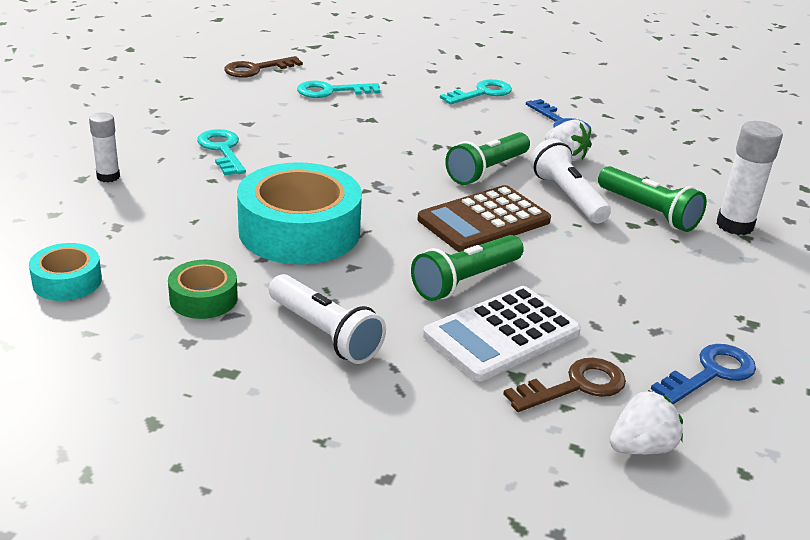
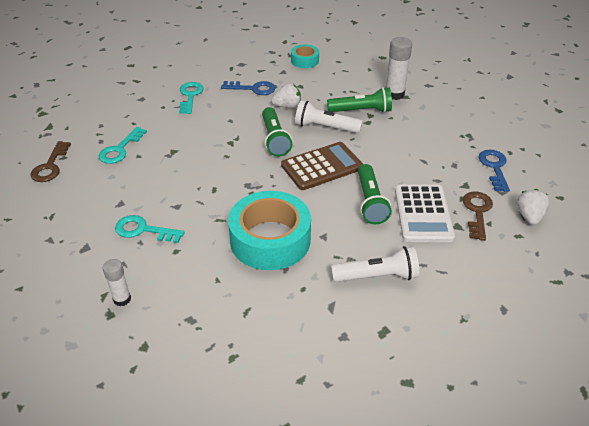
camera: 50 degrees left, 10 degrees up
(67, 281) = (236, 369): turquoise tape -> turquoise tape (304, 61)
(203, 298) = (306, 311): green tape -> none
(484, 220) = (322, 166): brown calculator -> brown calculator turned 120 degrees counterclockwise

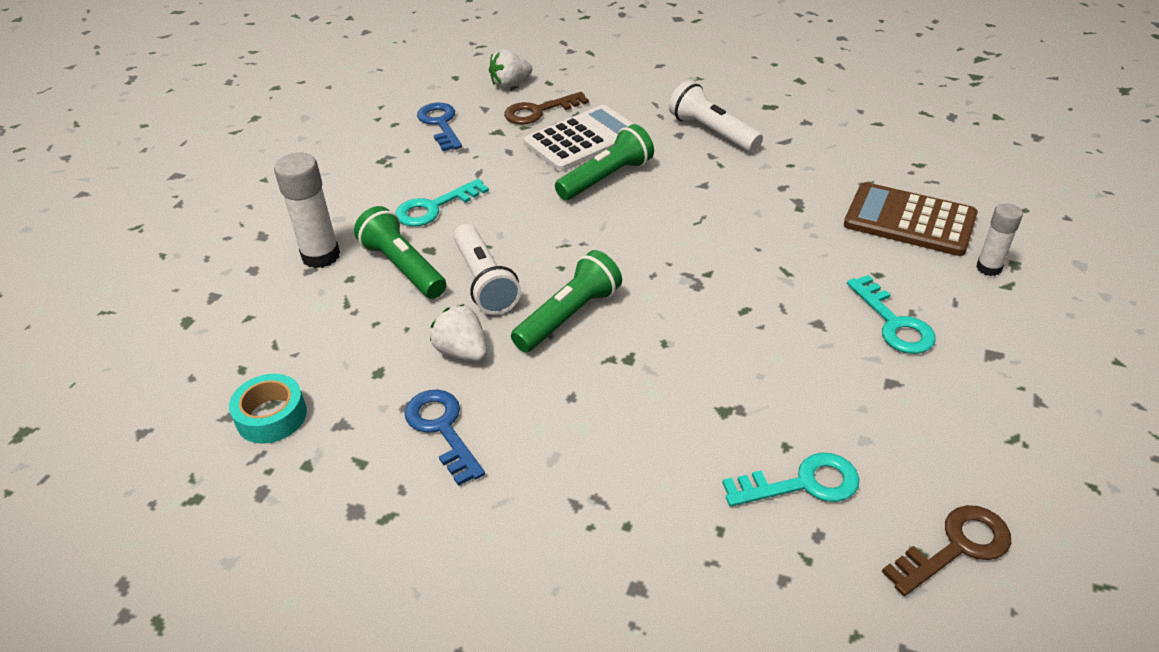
camera: 125 degrees left, 0 degrees up
(190, 96) = (551, 508): turquoise key -> turquoise key (434, 207)
(270, 240) = (760, 216): turquoise tape -> none
(322, 166) = (582, 242): brown calculator -> brown calculator (909, 220)
(494, 167) = (440, 124): blue key -> blue key turned 105 degrees clockwise

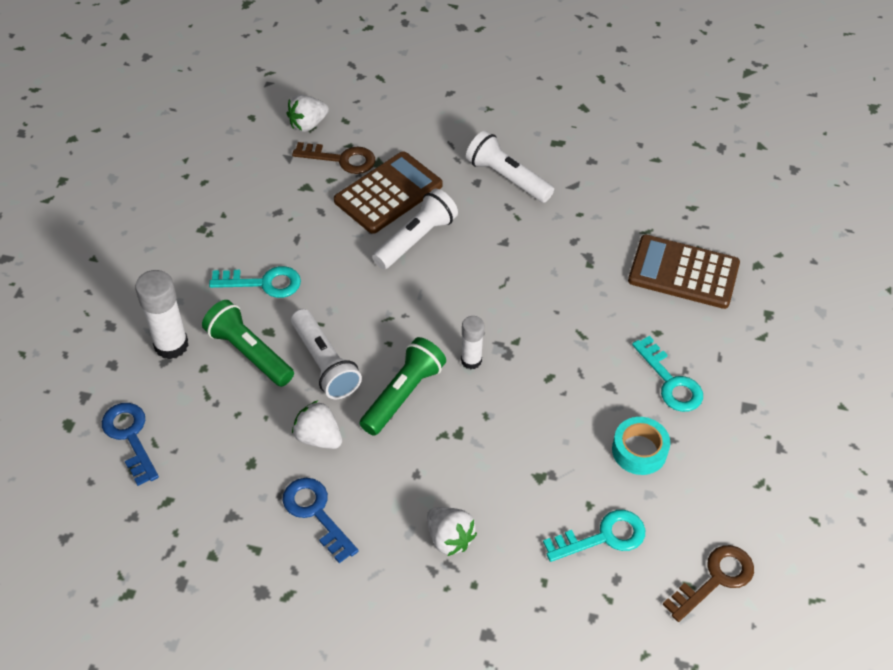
camera: 10 degrees left, 10 degrees up
(271, 416) = (171, 513): turquoise tape -> turquoise tape (639, 450)
(434, 207) = (263, 283): turquoise key -> turquoise key turned 135 degrees counterclockwise
(440, 124) = (249, 180): blue key -> blue key (130, 437)
(539, 111) = (341, 159): brown key -> brown key turned 135 degrees counterclockwise
(583, 139) = (388, 193): white calculator -> brown calculator
(602, 469) = (449, 538): none -> white strawberry
(606, 178) = (416, 239): green flashlight -> white flashlight
(988, 268) = (747, 320): white glue stick -> white glue stick (471, 360)

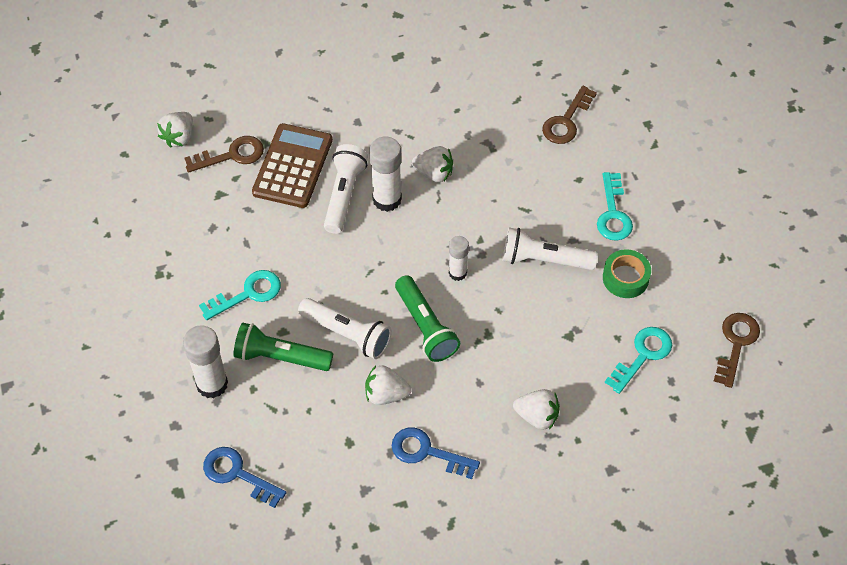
camera: 30 degrees left, 5 degrees up
(403, 394) = (425, 326): green flashlight -> green flashlight turned 150 degrees clockwise
(453, 262) = (387, 199): none -> white glue stick
(507, 178) = (379, 106): white flashlight -> white flashlight (544, 260)
(515, 260) = (434, 173): none -> white strawberry
(639, 450) = (625, 278): turquoise tape -> green tape
(670, 382) = (613, 213): turquoise key -> turquoise key turned 60 degrees clockwise
(683, 272) = (566, 121): brown calculator -> brown key

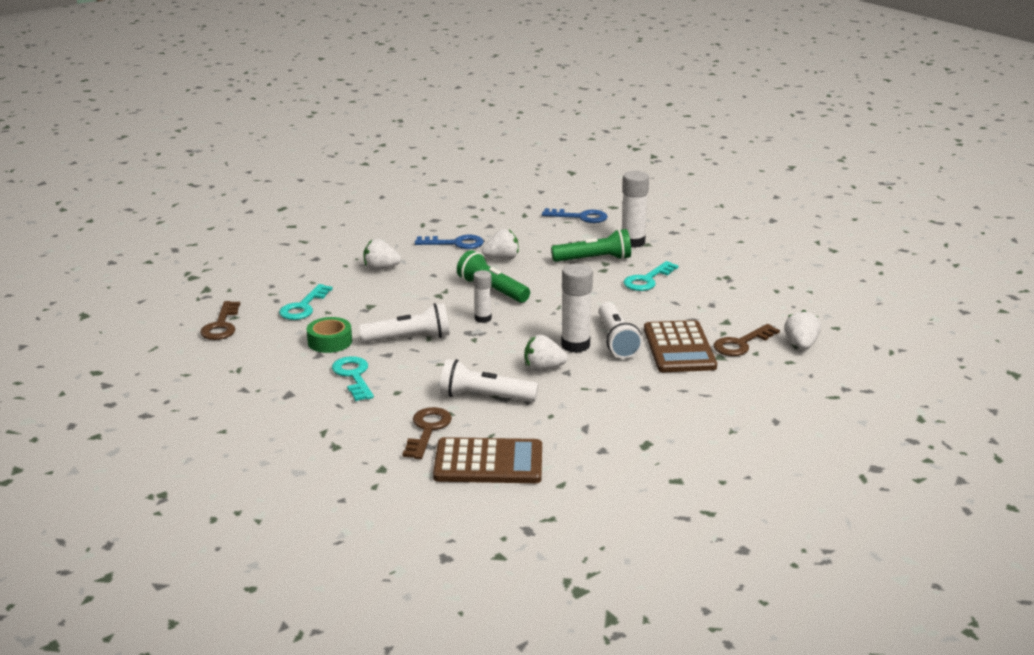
camera: 160 degrees right, 30 degrees down
(347, 334) = (552, 276): white flashlight -> white flashlight (485, 397)
(530, 71) = (488, 462): none -> brown calculator

